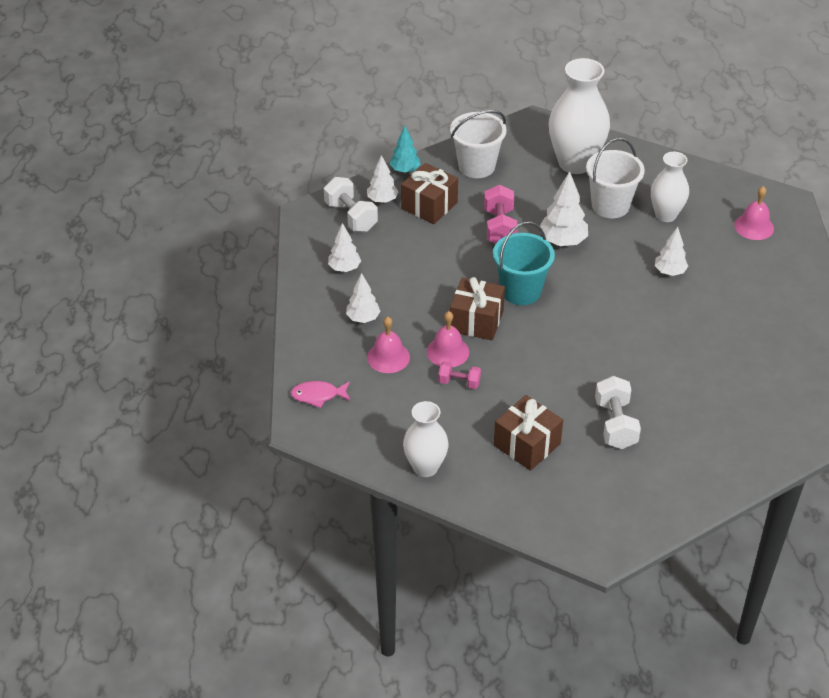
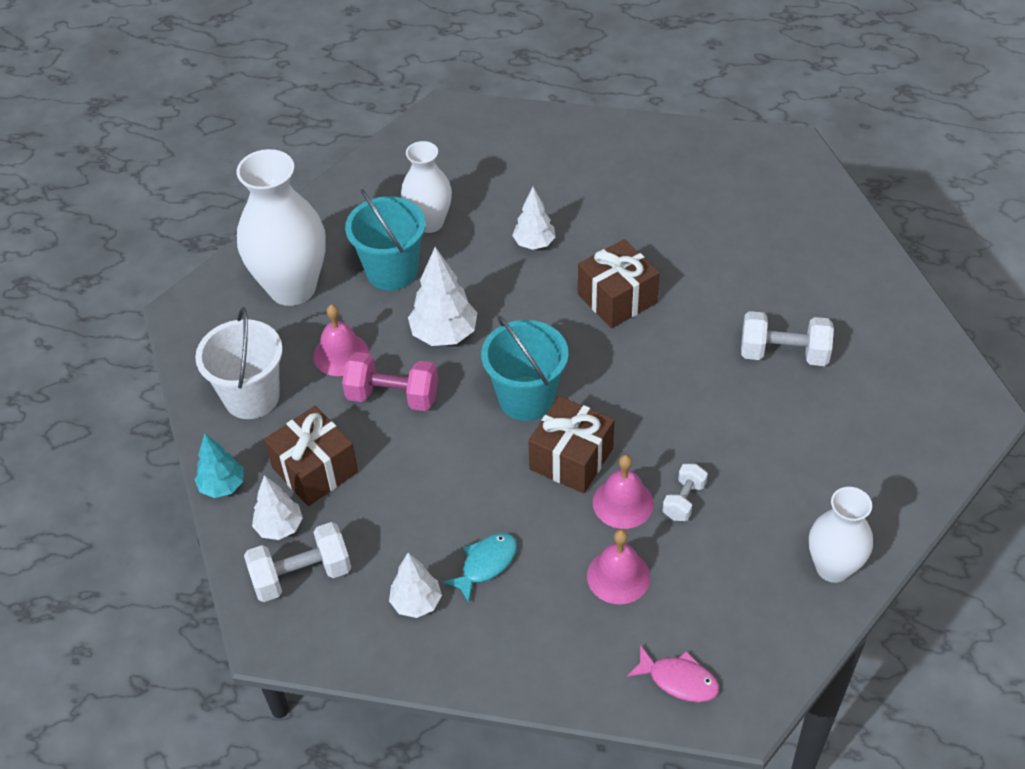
camera: 75 degrees left, 5 degrees up
(318, 395) = (678, 680): pink fish -> pink fish turned 75 degrees counterclockwise
(363, 318) = (531, 595): white tree -> none
(380, 294) = (486, 564): none -> turquoise fish
(459, 382) = (684, 500): pink dumbbell -> white dumbbell
(527, 444) = (805, 449): brown gift -> brown gift (617, 298)
(610, 206) = (392, 271): white bucket -> turquoise bucket
(754, 226) = (478, 151): pink bell -> pink bell (341, 354)

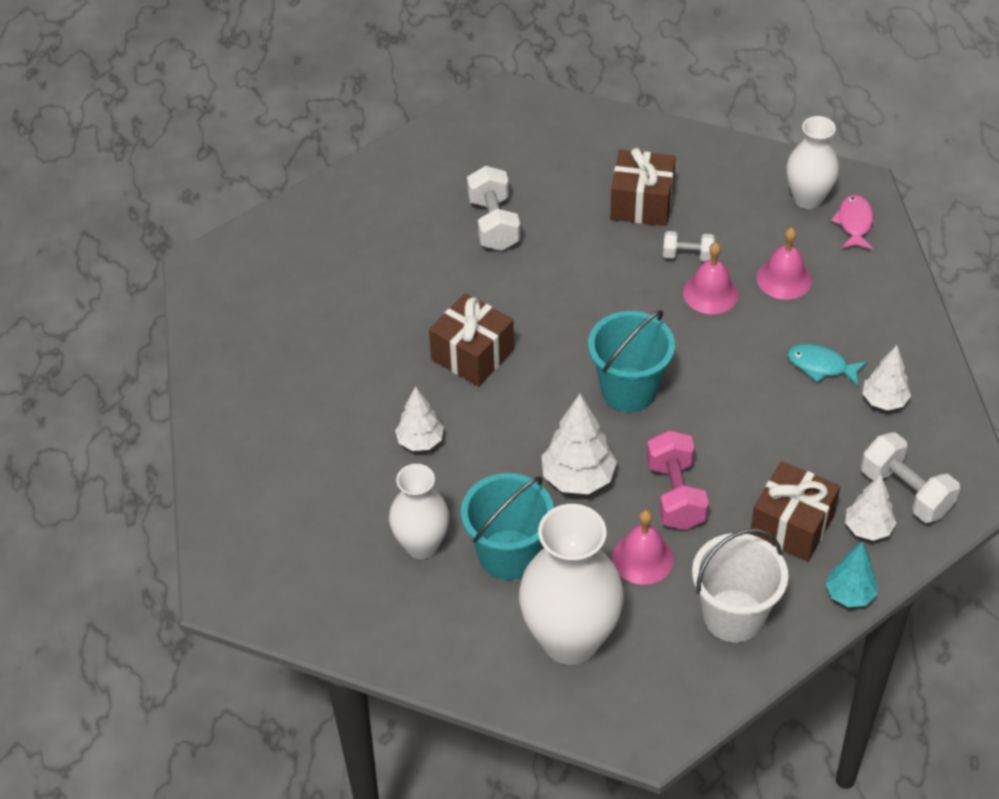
camera: 110 degrees left, 0 degrees up
(571, 459) = (682, 339): brown gift -> brown gift (642, 203)
(833, 567) = (705, 157): white vase -> white vase (808, 199)

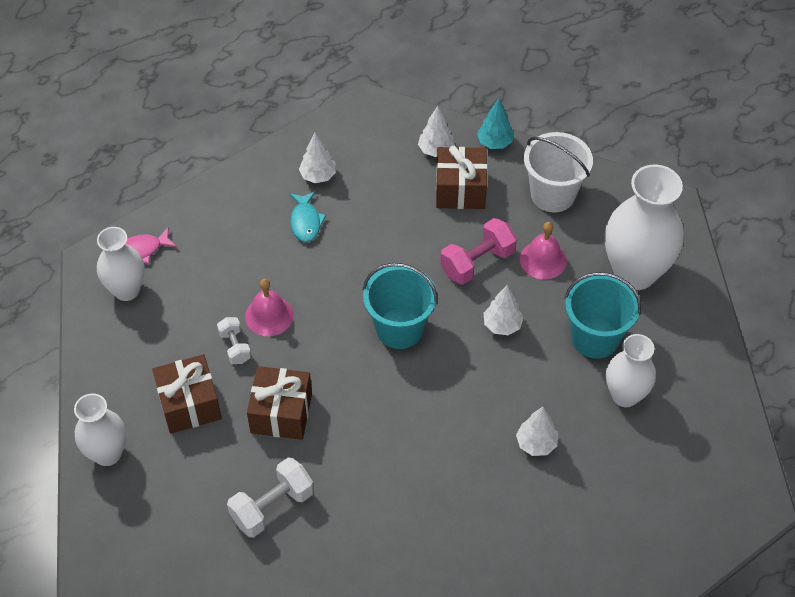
camera: 120 degrees left, 5 degrees up
(472, 355) = (428, 450): brown gift -> brown gift (281, 413)
(578, 478) = (502, 325): white tree -> white tree, size x0.66
(624, 135) = (107, 453): none -> white vase
(784, 279) = (227, 274): pink bell -> none
(906, 492) = (392, 140): white dumbbell -> none

